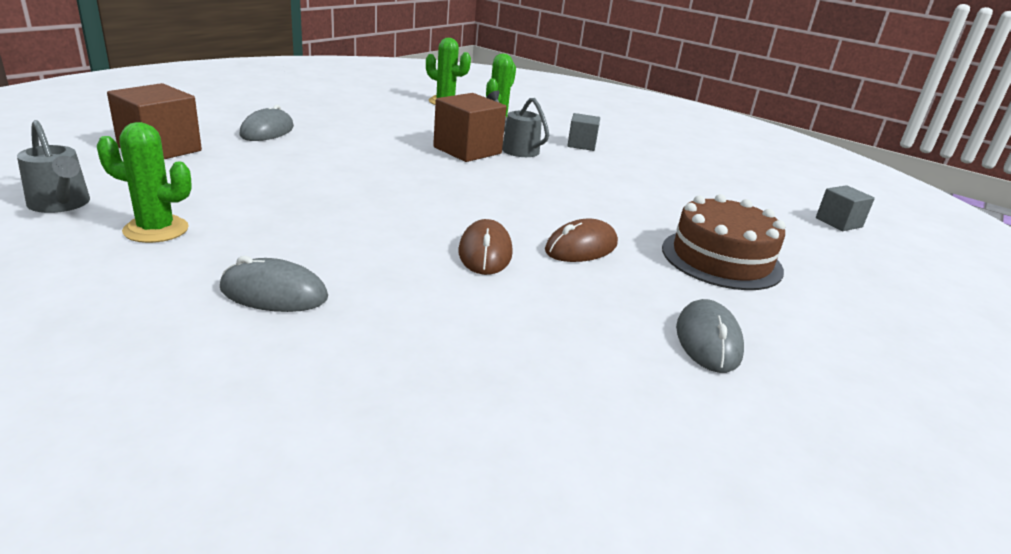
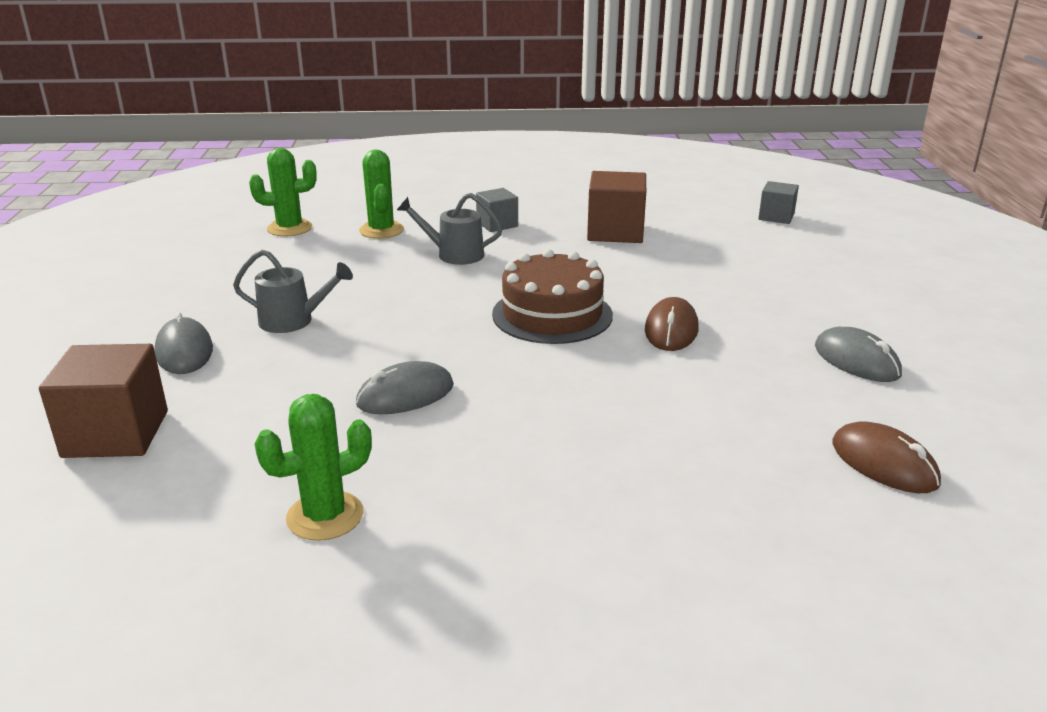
camera: 35 degrees left, 0 degrees up
(61, 204) = (164, 552): grey watering can -> grey watering can (294, 321)
(274, 293) = (550, 505): grey mouse -> grey mouse (405, 395)
(467, 150) = (419, 277): brown cube -> brown cube (615, 232)
(485, 252) = (620, 373): brown mouse -> brown mouse (884, 463)
(721, 259) = (764, 289): brown cake -> brown cake (552, 314)

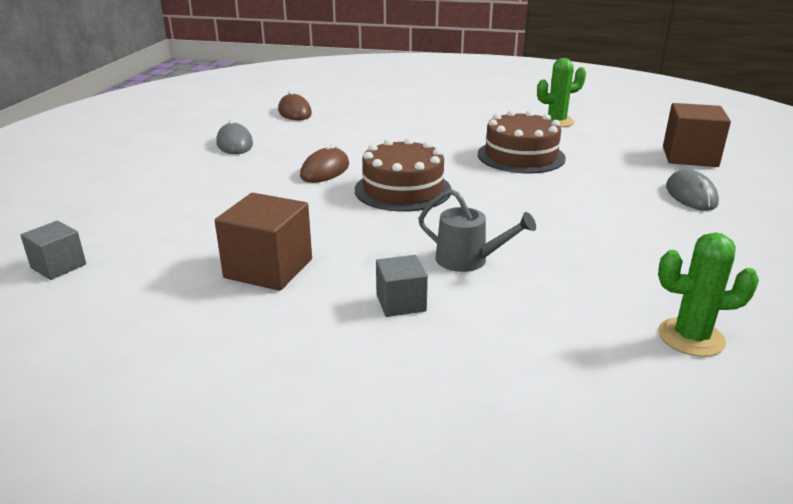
camera: 165 degrees left, 0 degrees up
(294, 321) = (616, 208): grey watering can -> none
(381, 230) = (557, 313): green cactus -> none
(405, 395) = (521, 156): grey mouse -> brown cake

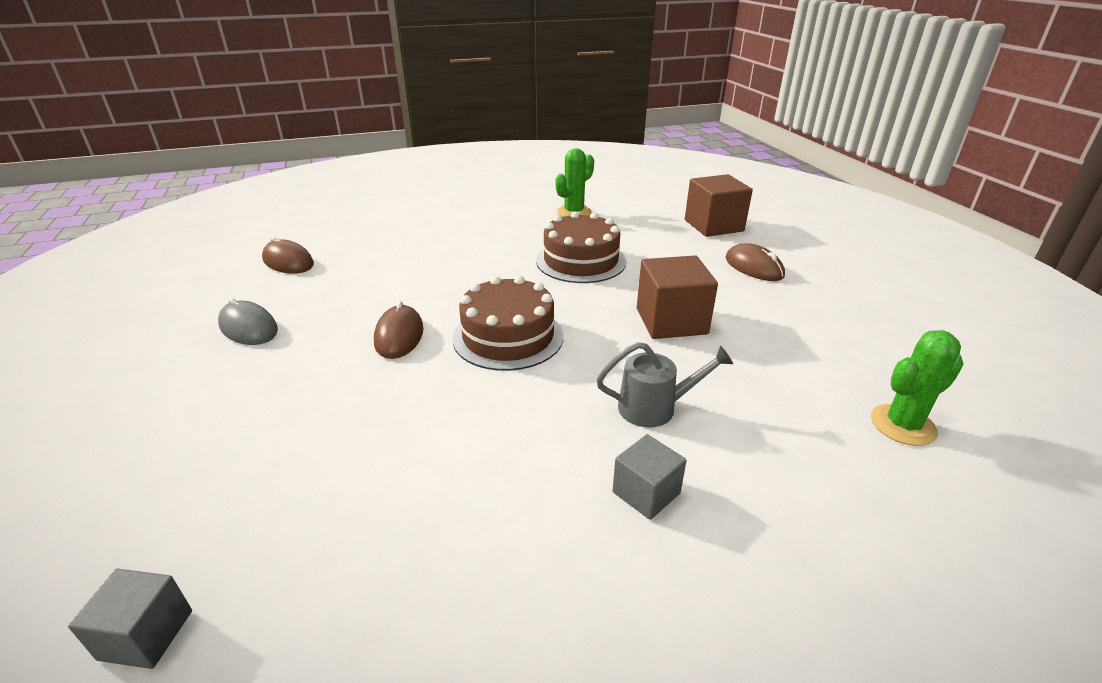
camera: 30 degrees left, 5 degrees up
(268, 268) = (461, 506): brown cube -> brown cube (671, 321)
(691, 195) = (754, 267): grey mouse -> brown mouse

